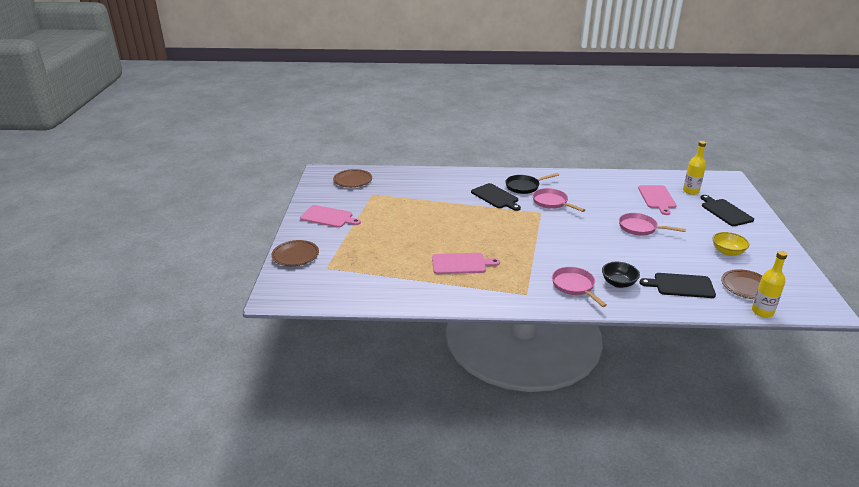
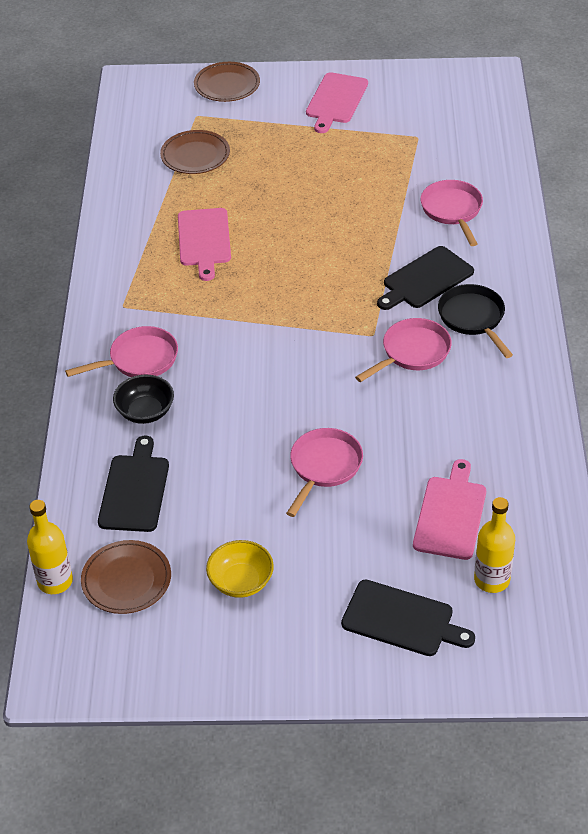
camera: 90 degrees right, 15 degrees up
(352, 180) = (464, 111): brown plate -> brown plate (195, 155)
(440, 187) = (452, 211): none -> pink pan
(657, 198) = (450, 514): pink cutting board -> pink cutting board turned 105 degrees clockwise
(725, 212) = (402, 620): black cutting board -> black cutting board turned 45 degrees clockwise

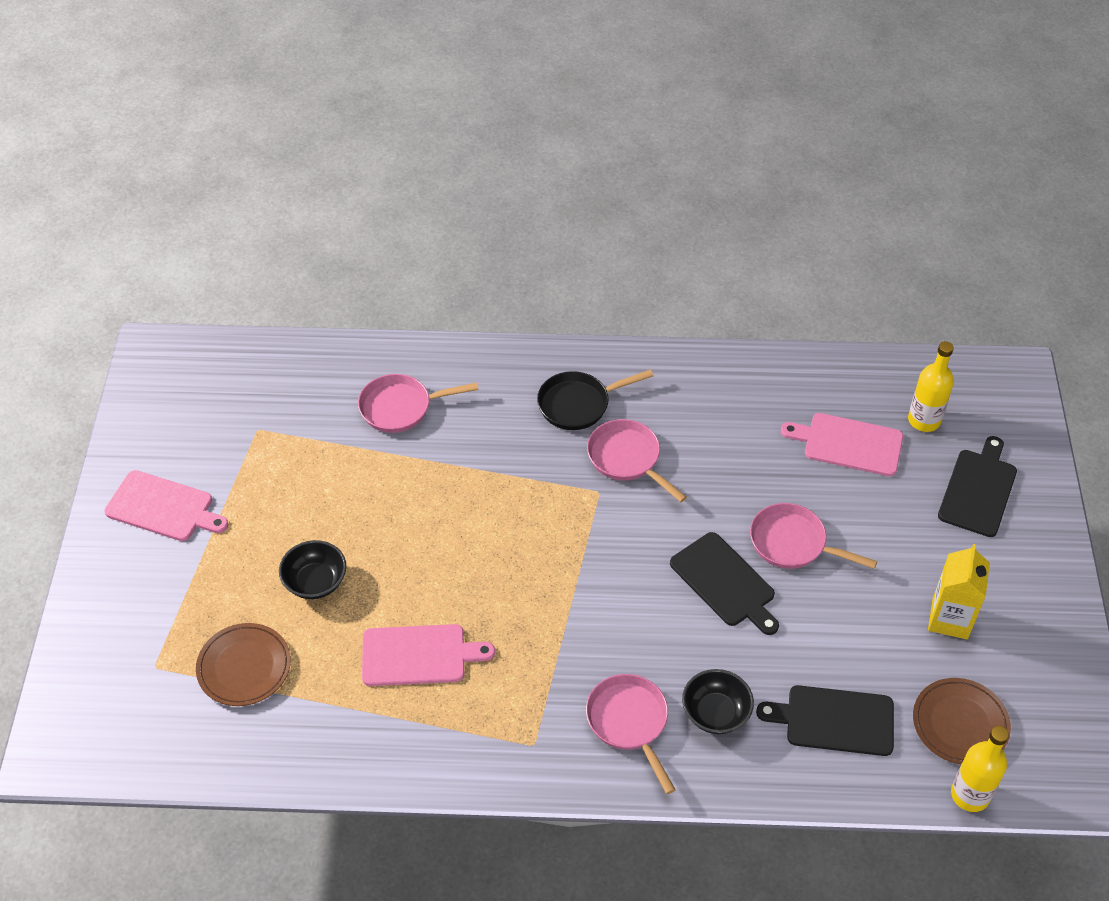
camera: 90 degrees left, 5 degrees up
(227, 85) = (94, 630): brown plate -> none
(241, 582) = (950, 619): yellow bowl -> yellow carton
(271, 181) = (315, 582): none -> black bowl
(425, 279) = (513, 440): black cutting board -> black cutting board (725, 582)

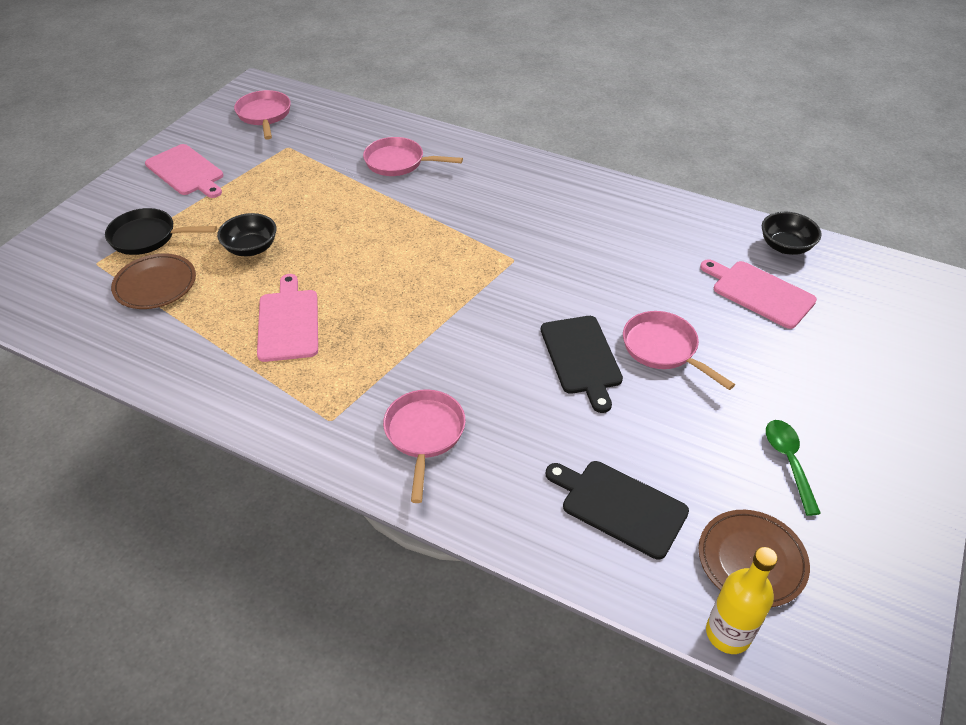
camera: 25 degrees right, 5 degrees down
(419, 655) = (288, 322): pink cutting board -> pink cutting board turned 120 degrees counterclockwise
(578, 404) = (537, 198): black pan -> black pan (148, 237)
(627, 459) = (553, 245): pink pan -> pink pan (264, 115)
(715, 713) = (507, 456): black bowl -> black bowl (785, 246)
(924, 420) = (843, 297): yellow bottle -> none
(950, 619) = (788, 462): yellow carton -> green spoon
(978, 489) = (873, 366): black cutting board -> none

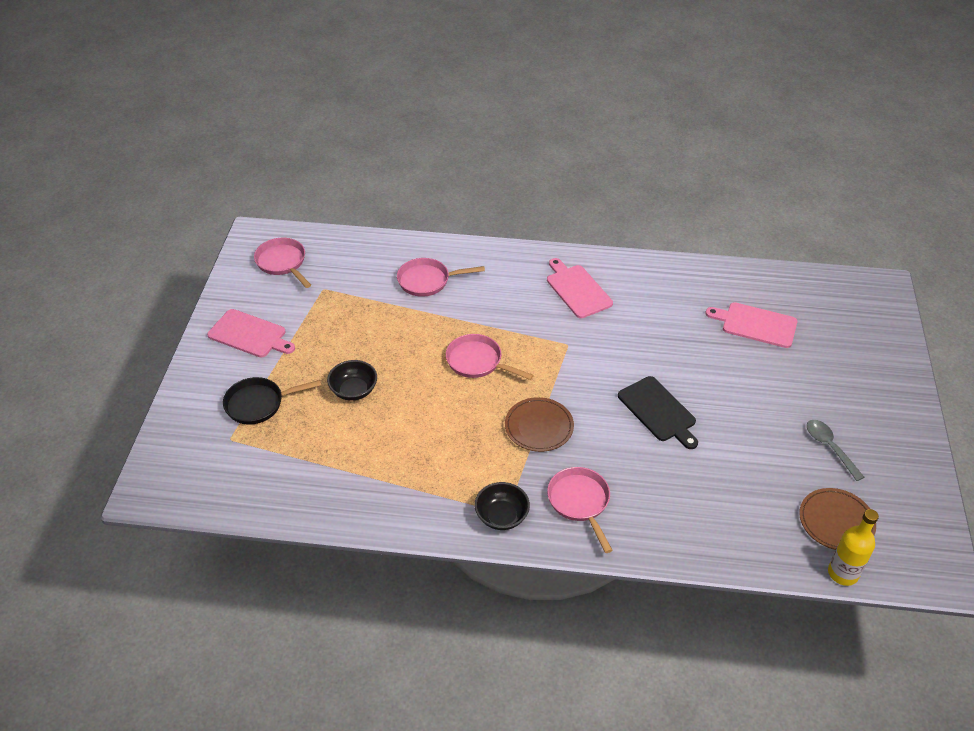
camera: 20 degrees left, 0 degrees up
(155, 285) = (295, 444): brown plate -> brown plate (539, 427)
(288, 322) = (425, 445): pink cutting board -> pink cutting board (577, 289)
(619, 506) = (738, 512): black cutting board -> none
(663, 349) = (711, 388): pink pan -> pink pan (478, 362)
(785, 246) = (757, 281): black bowl -> black bowl (501, 516)
(788, 462) = (829, 447): green spoon -> grey spoon

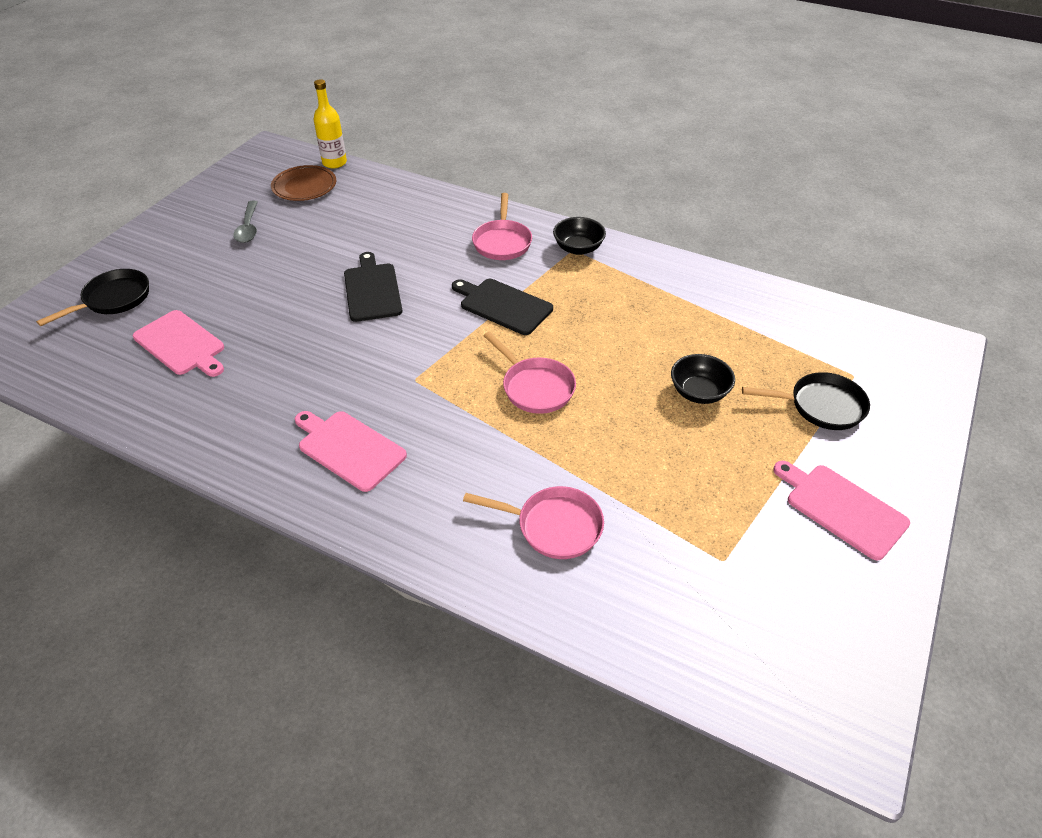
camera: 160 degrees left, 0 degrees up
(283, 263) = (792, 640): pink pan -> none
(539, 427) = (503, 305): brown plate -> black cutting board
(577, 289) = (349, 448): pink cutting board -> pink cutting board turned 135 degrees clockwise
(849, 344) = (113, 299): none -> black pan

